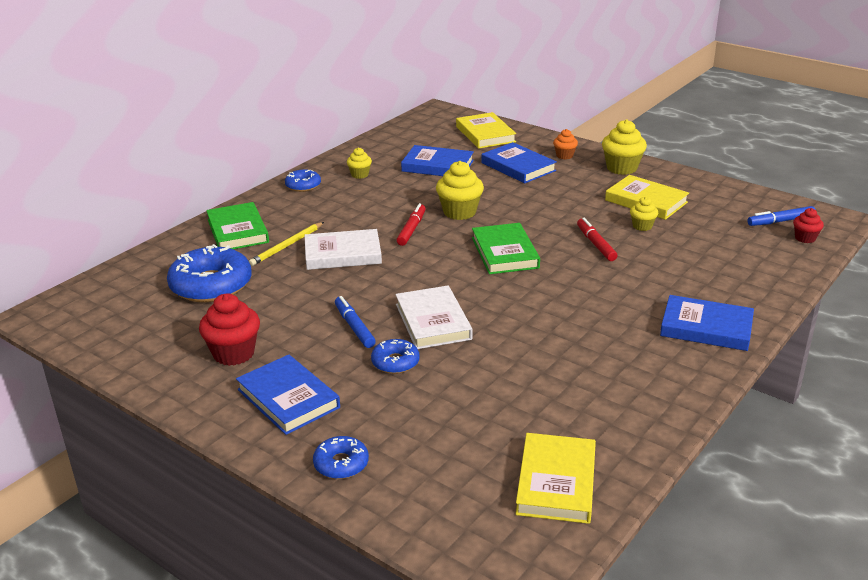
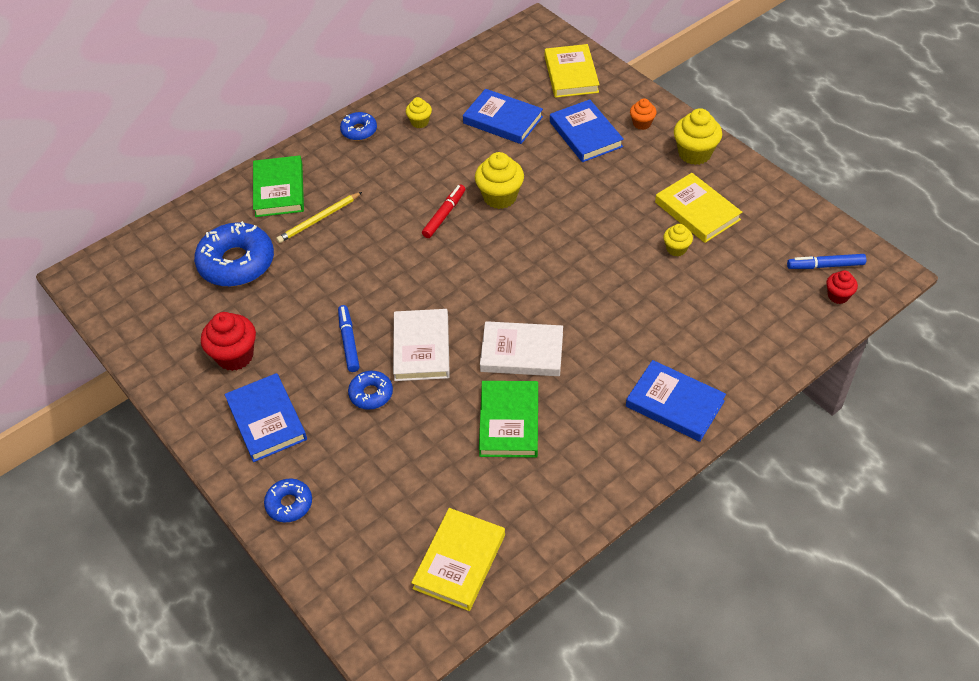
camera: 15 degrees right, 20 degrees up
(343, 254) = (367, 240): white book -> white book (522, 352)
(504, 253) = (522, 265): green book -> green book (509, 422)
(595, 244) = (617, 268): red marker -> none

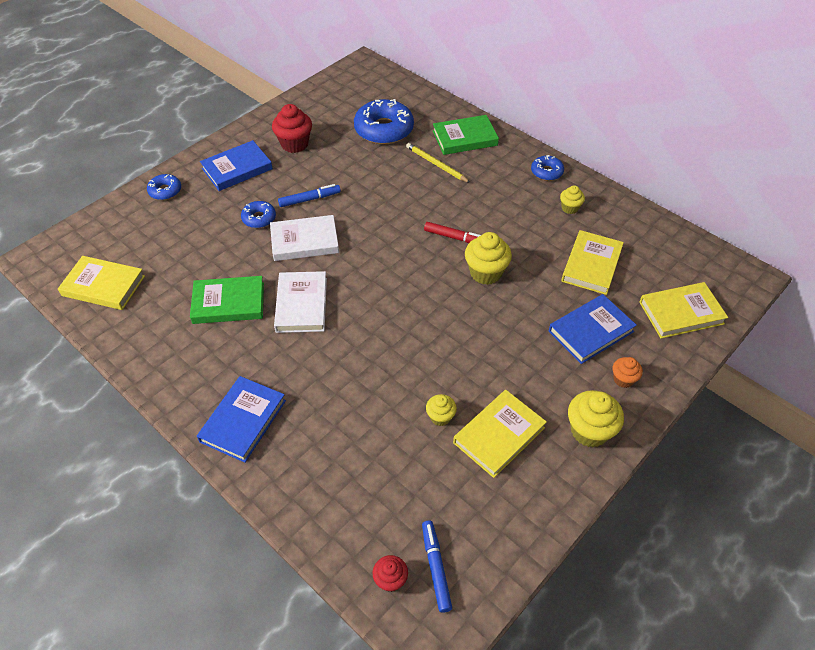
camera: 80 degrees right, 0 degrees up
(503, 120) = (591, 265): blue book -> yellow book

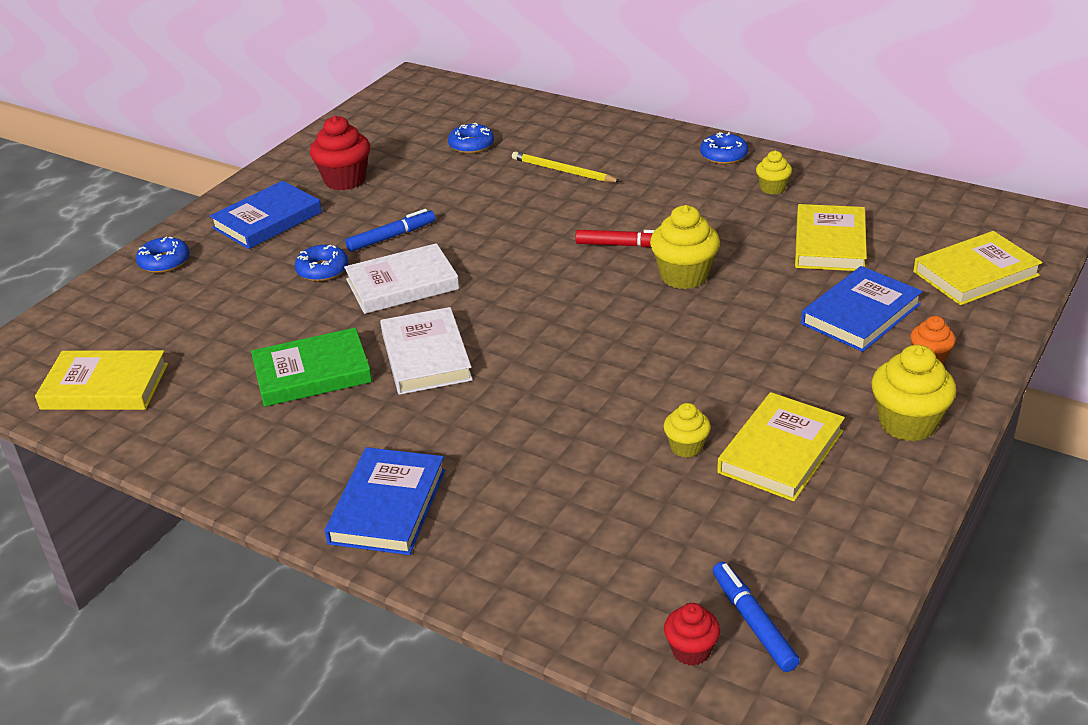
camera: 10 degrees left, 15 degrees down
(384, 129) = (471, 145): blue donut -> blue donut, size x0.52
(465, 138) = (592, 137): green book -> none

